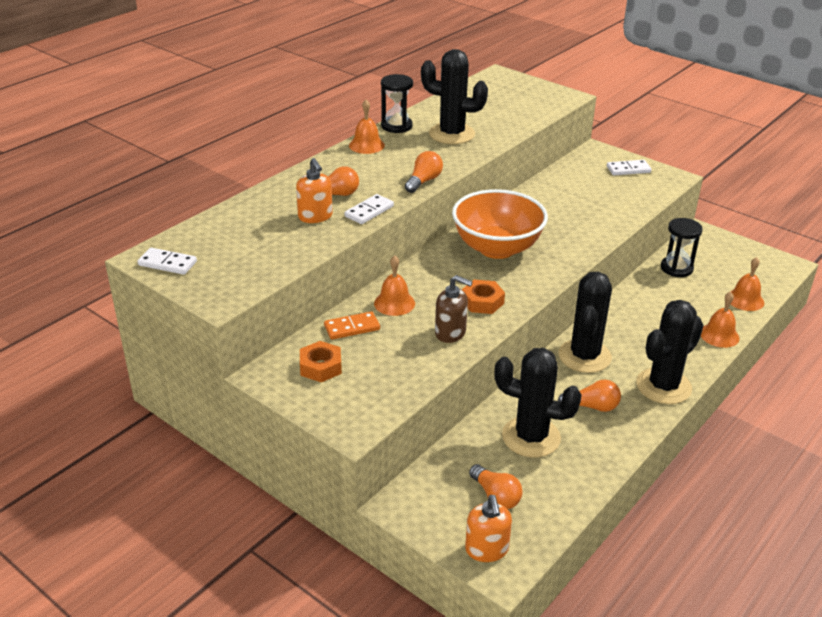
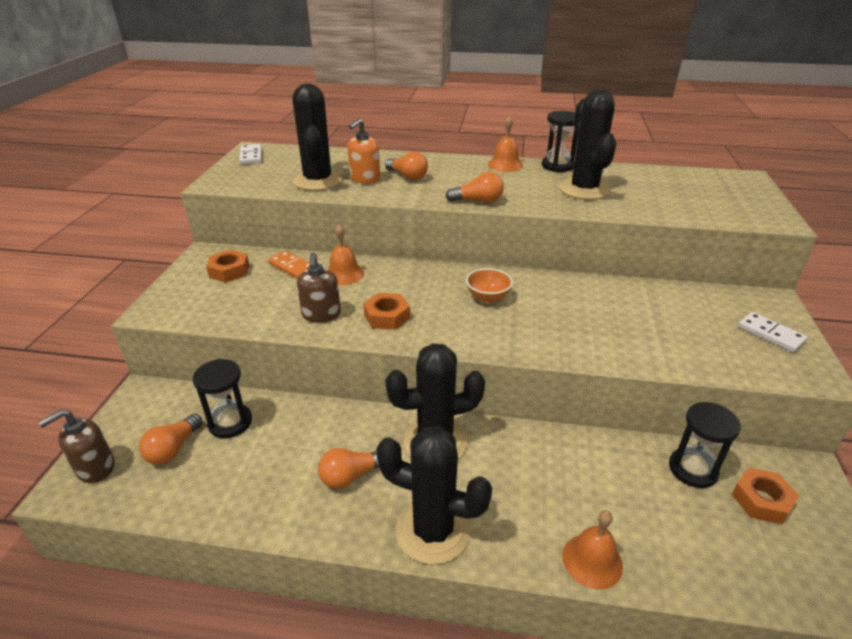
camera: 60 degrees right, 0 degrees up
(369, 211) = (397, 194): white domino -> none
(485, 455) = (230, 422): none -> black hourglass
(487, 550) = (95, 468): orange soap dispenser -> brown soap dispenser
(497, 248) = (488, 297): orange bowl -> orange bowl, size x0.44
(531, 437) = (273, 444): black cactus -> black cactus (318, 181)
(592, 406) = (351, 476): orange light bulb -> orange light bulb turned 90 degrees clockwise
(712, 259) = (761, 500): none -> orange nut
(745, 300) = (708, 569): orange bell -> none

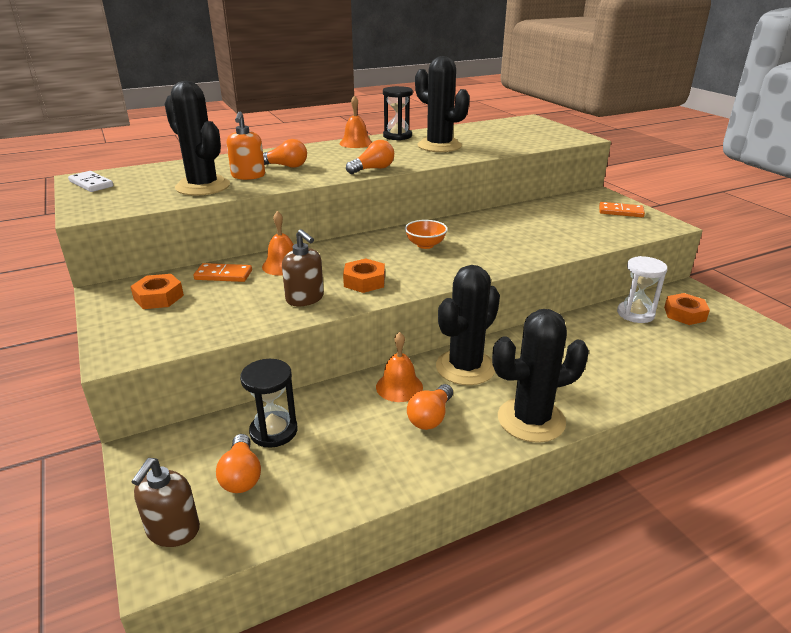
camera: 35 degrees left, 5 degrees down
(592, 561) = (641, 386): orange bell -> orange bell (399, 387)
(693, 469) = (635, 314): black hourglass -> white hourglass
(770, 334) = (621, 212): white domino -> orange domino

